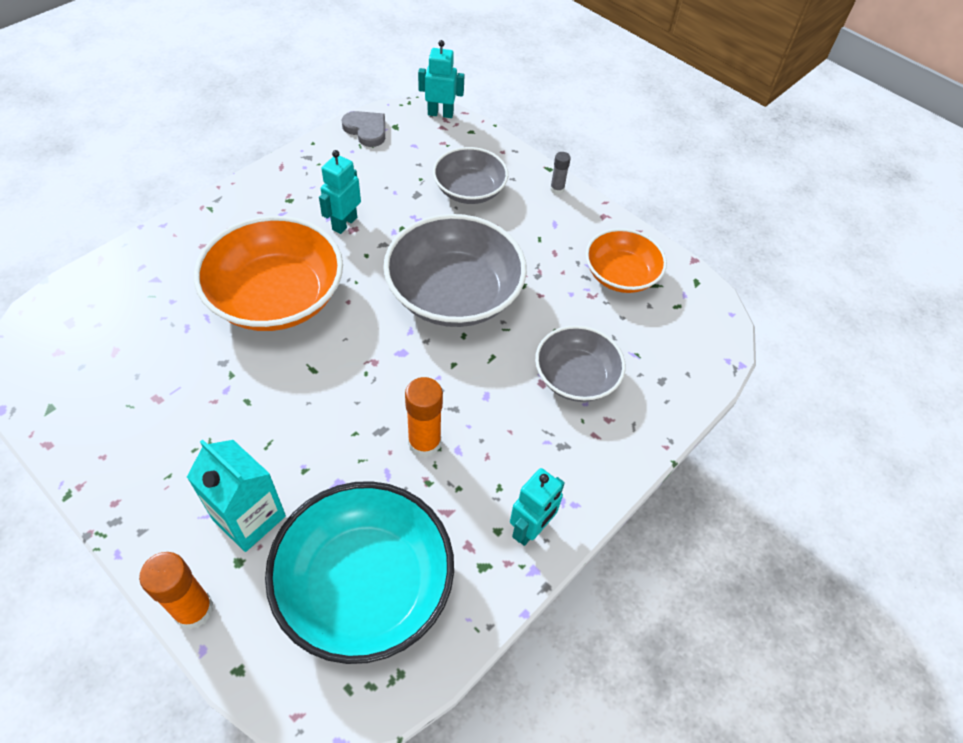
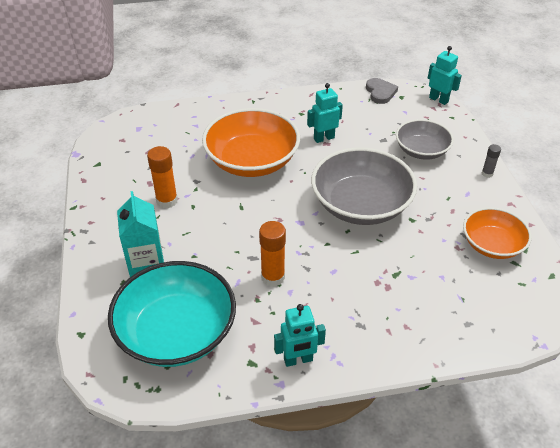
camera: 40 degrees right, 10 degrees down
(194, 610) = (84, 292): orange glue stick -> orange glue stick (167, 201)
(575, 377) = (404, 290): grey bowl -> none

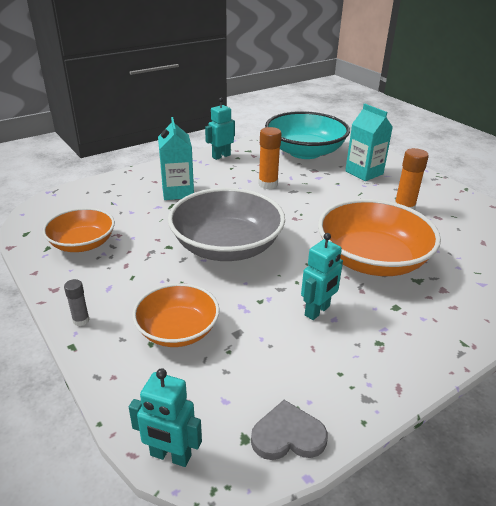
camera: 155 degrees right, 10 degrees down
(380, 92) = (288, 435): grey heart -> grey heart turned 120 degrees clockwise
(383, 295) = (178, 192): none -> turquoise carton
(421, 150) = (177, 330): grey bowl -> orange bowl

